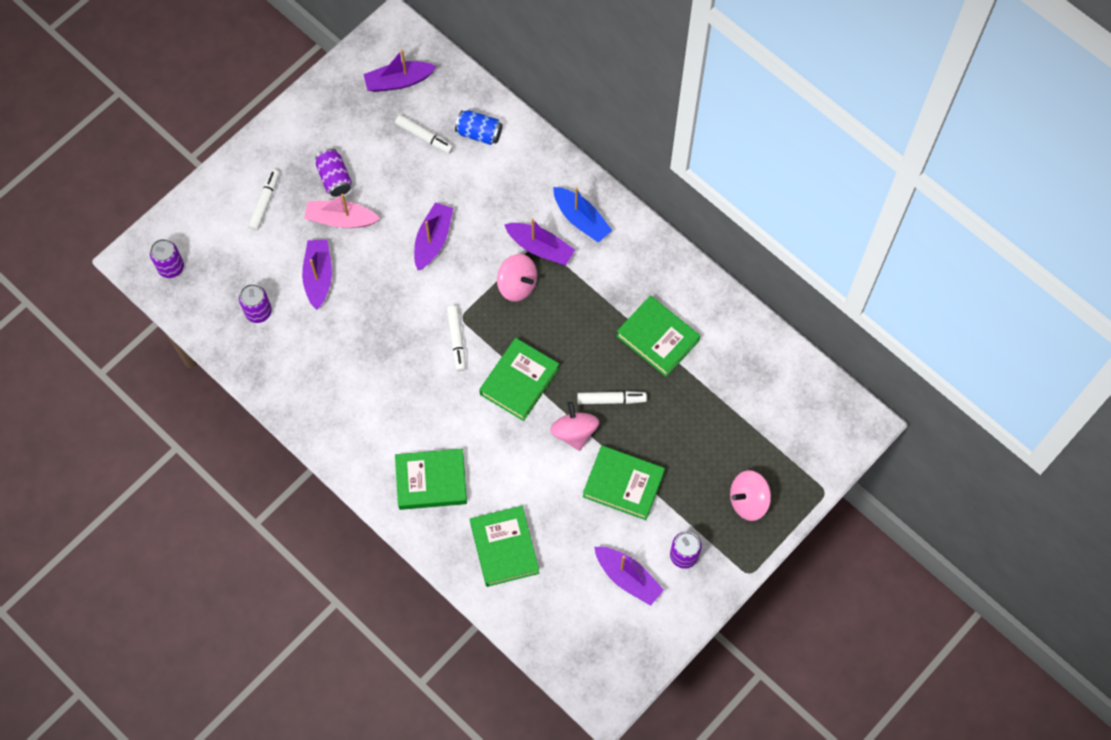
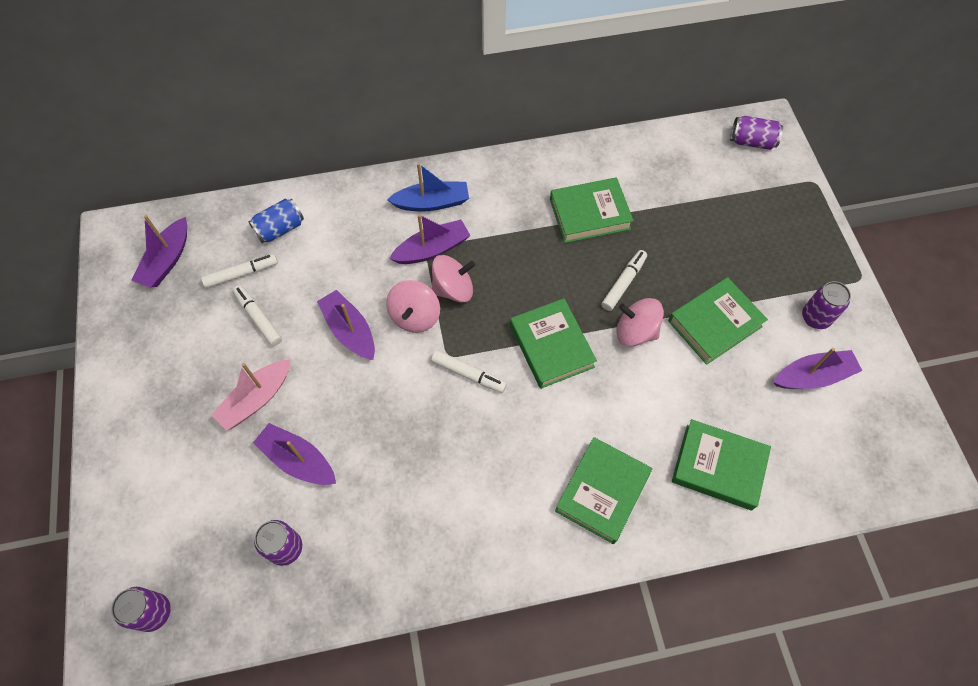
camera: 55 degrees left, 5 degrees down
(265, 202) = (172, 461): white marker -> white marker (258, 318)
(334, 178) = (209, 377): purple can -> purple can (752, 142)
(748, 501) = (790, 239): pink spinning top -> pink spinning top (415, 316)

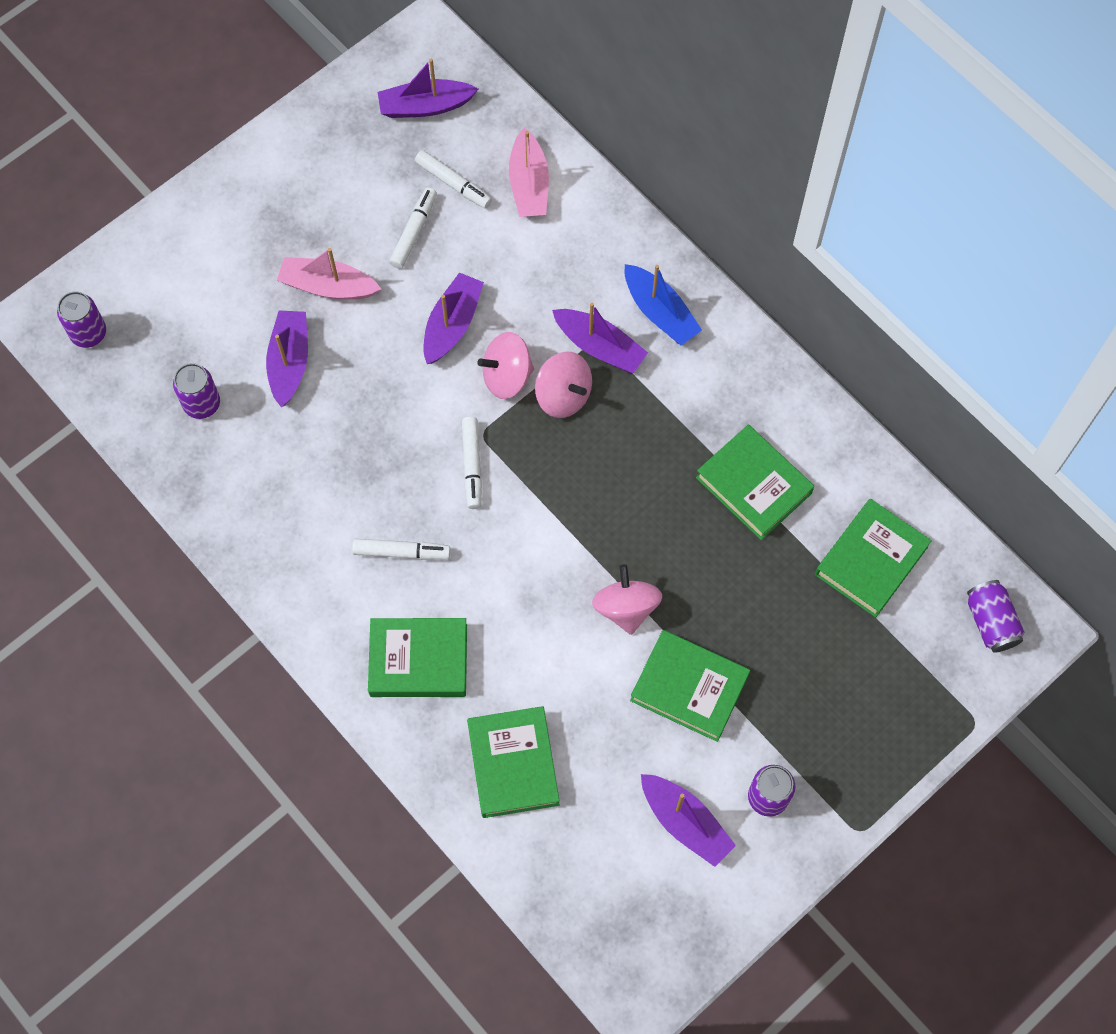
camera: 60 degrees right, 5 degrees up
(280, 229) = (529, 184): blue can -> pink boat
(551, 346) = (555, 530): green book -> green book (871, 561)
(623, 283) = (682, 566): white marker -> white marker (401, 552)

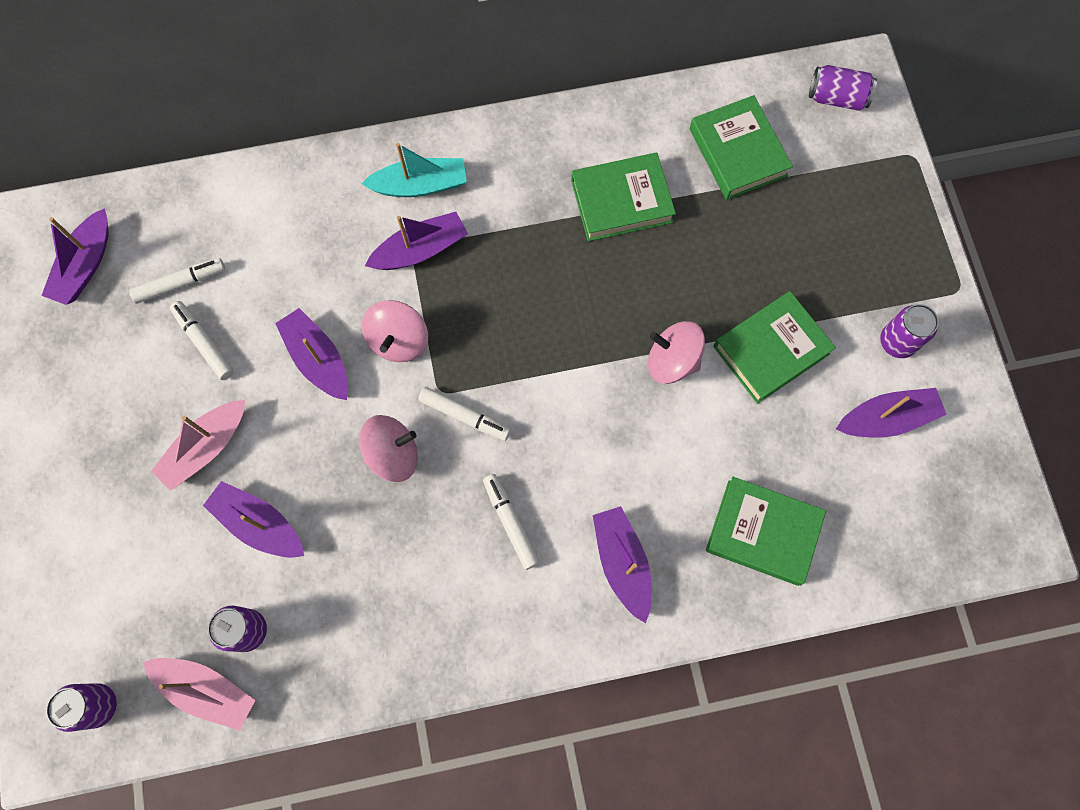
camera: 60 degrees left, 5 degrees up
(401, 552) = (510, 522): white marker -> white marker turned 60 degrees counterclockwise
(418, 660) = (622, 563): green book -> purple boat
(529, 184) = (226, 222): pink boat -> pink boat (206, 690)
(563, 395) = (447, 304): pink spinning top -> pink spinning top (393, 454)
(660, 312) = (420, 185): blue boat -> turquoise boat

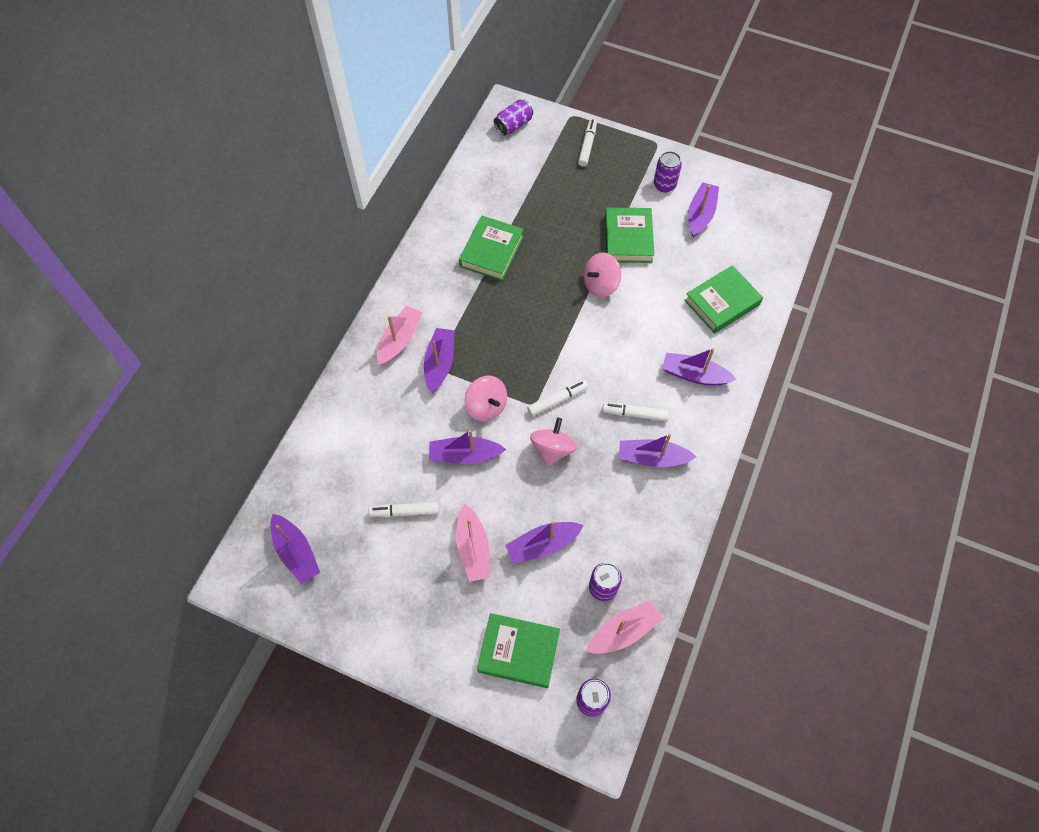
camera: 55 degrees left, 10 degrees down
(180, 283) = (355, 503): white marker -> white marker (587, 146)
(420, 185) = (399, 340): turquoise boat -> pink boat
(462, 583) = (652, 458): none -> purple boat
(738, 152) = (507, 184): green book -> green book (518, 651)

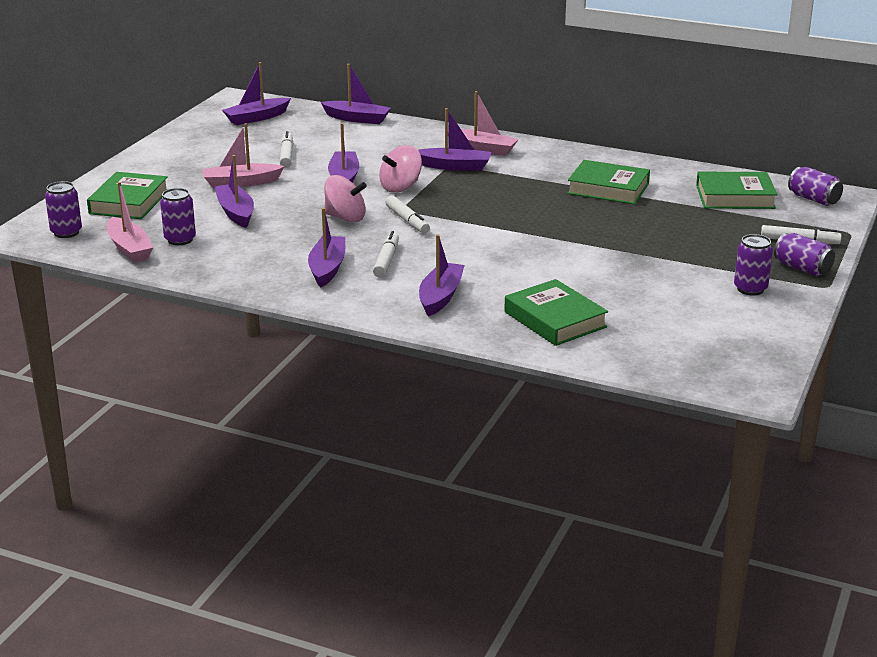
camera: 90 degrees right, 35 degrees down
(600, 284) = (571, 245): pink spinning top -> none
(628, 238) = (648, 263): green book -> green book (735, 197)
(631, 151) = (802, 268): none -> purple can
(700, 214) = (705, 312): purple boat -> purple boat (357, 119)

